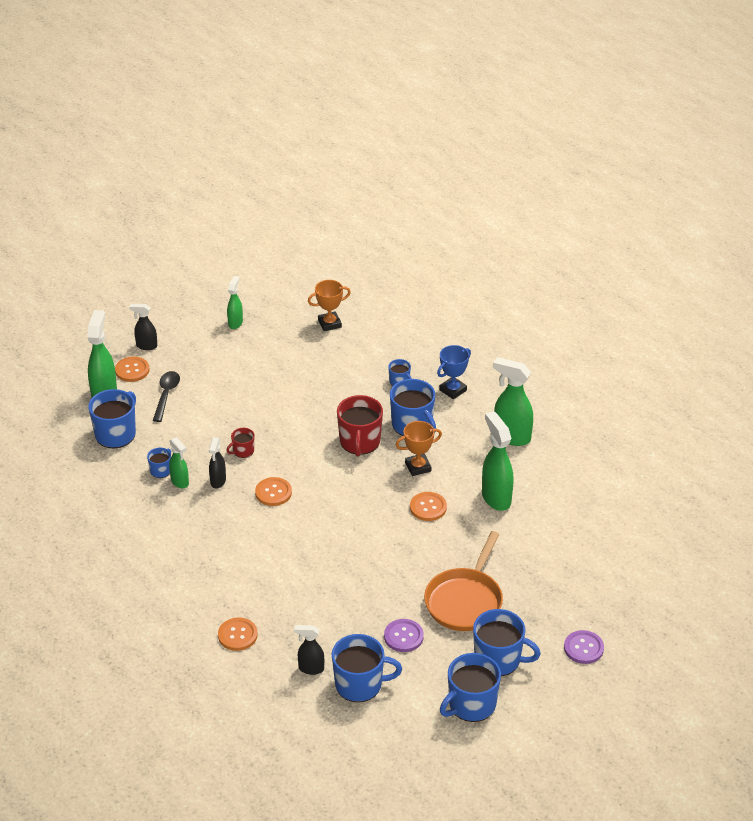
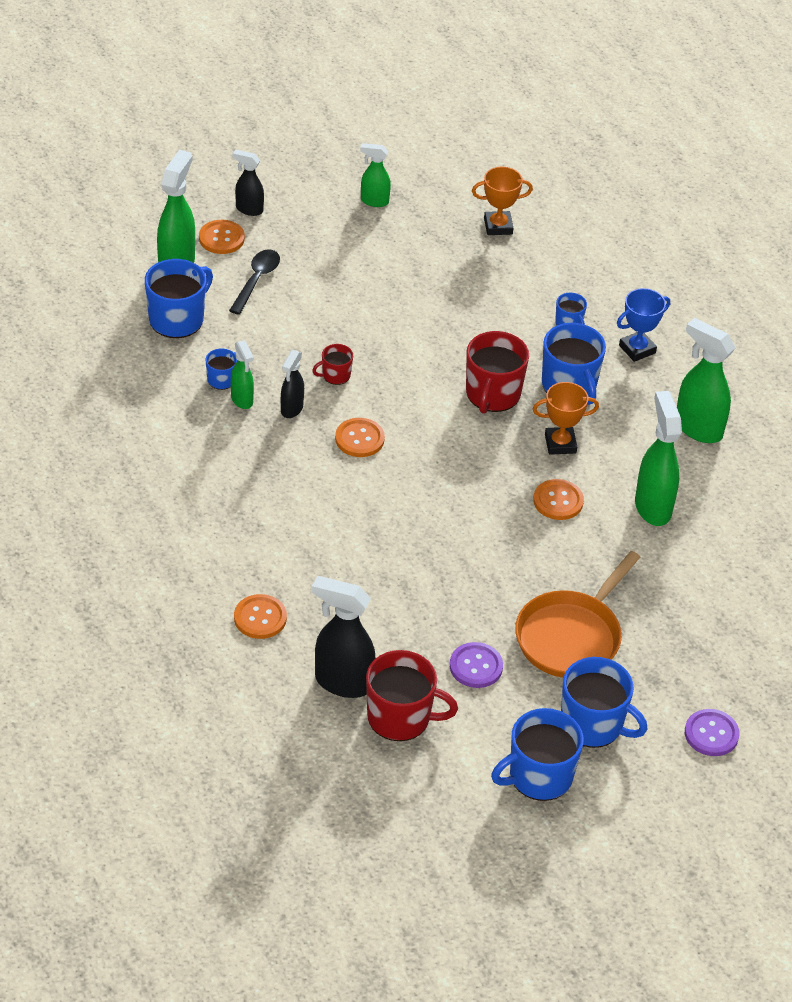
camera: 10 degrees right, 5 degrees up
(235, 323) = (374, 201): green spray bottle -> green spray bottle turned 105 degrees counterclockwise
(310, 668) = (342, 682): black spray bottle -> black spray bottle, size x1.73
(360, 684) = (400, 717): blue mug -> red mug

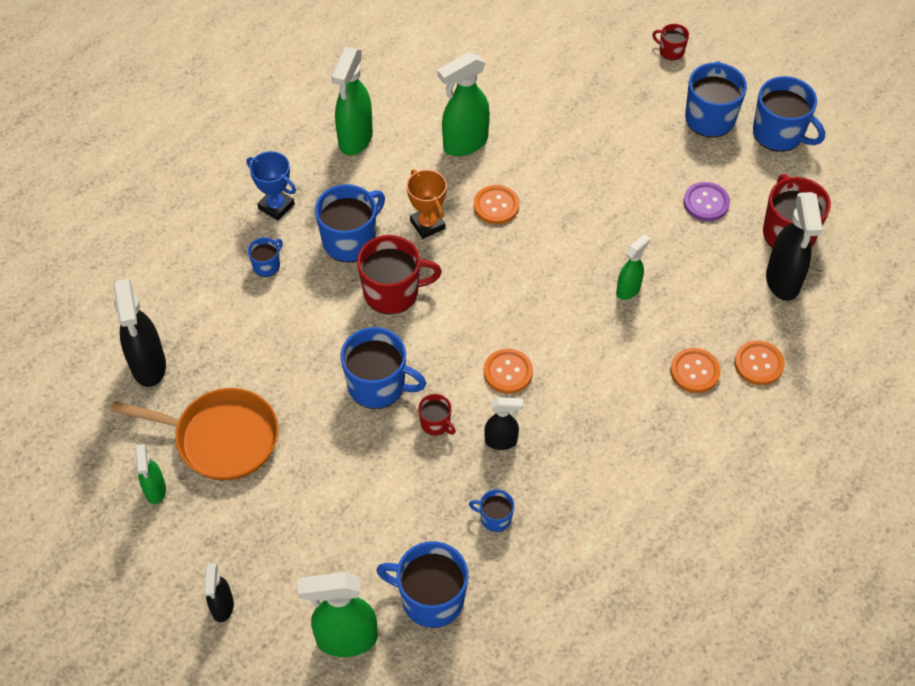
camera: 110 degrees left, 10 degrees up
(221, 238) = (283, 613): orange button -> orange button (695, 371)
(242, 400) = (513, 488): green spray bottle -> green spray bottle (628, 289)
(256, 280) = (334, 549): black spoon -> none
(396, 353) = (378, 385): none -> blue mug
(498, 226) = (148, 366): orange trophy -> black spray bottle
(571, 636) = (635, 154): orange pan -> orange pan (221, 438)
(711, 734) = (670, 51): purple button -> red mug

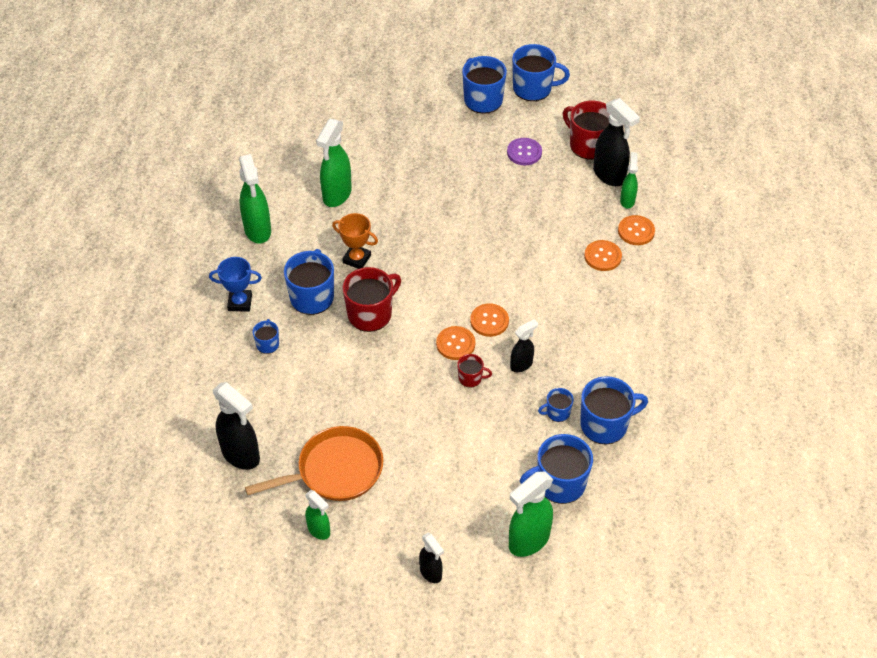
camera: 35 degrees left, 5 degrees down
(378, 385) = (412, 376): blue mug -> blue mug (605, 424)
(496, 206) = (392, 223): orange button -> orange button (455, 344)
(628, 289) = (521, 230): green spray bottle -> green spray bottle (627, 200)
(670, 51) = (423, 70): red mug -> none

